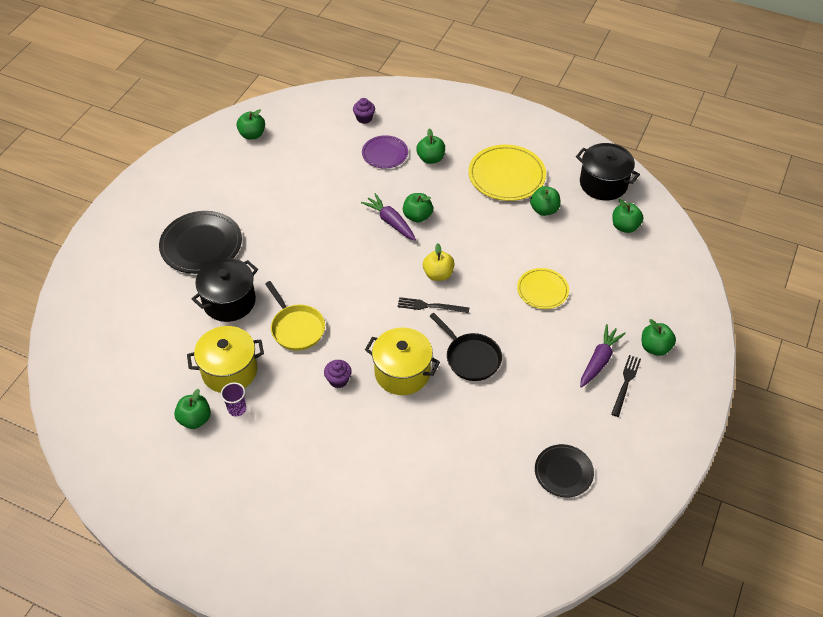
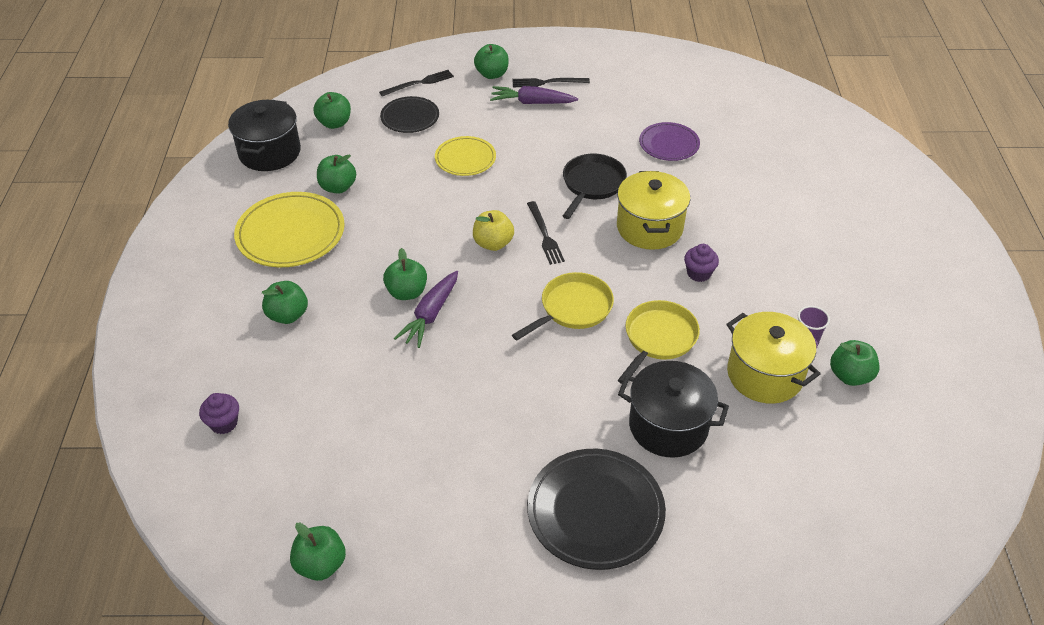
camera: 115 degrees left, 5 degrees down
(351, 294) = (572, 308): none -> yellow pan
(385, 154) = (298, 368): purple plate -> purple plate (669, 144)
(563, 472) = (671, 96): black plate -> black plate (410, 117)
(660, 293) = (419, 83): none -> black fork

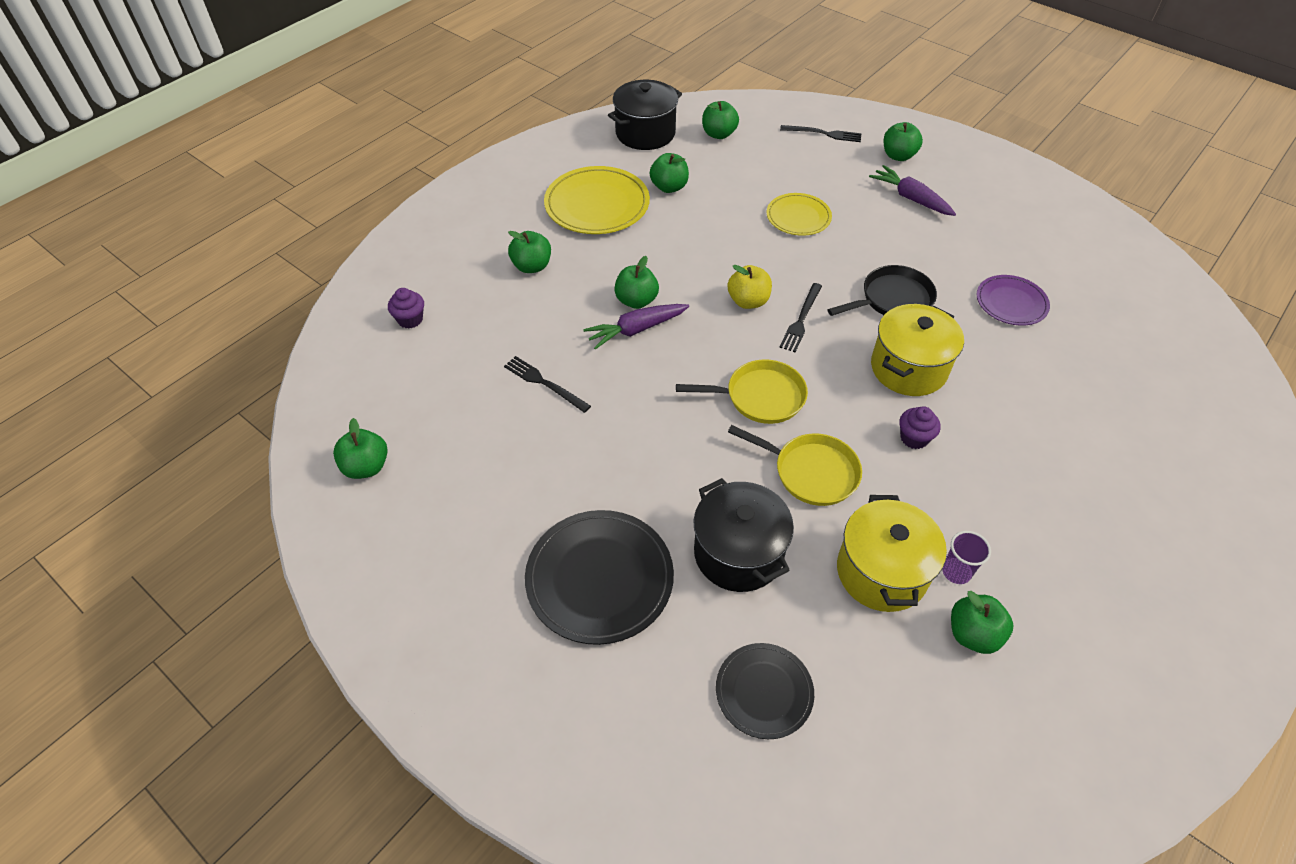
camera: 40 degrees right, 5 degrees up
(410, 117) = (786, 159): black plate -> black plate (764, 692)
(547, 82) = (944, 187): black fork -> black fork (544, 383)
(658, 339) = (810, 472): yellow pan -> yellow pan turned 45 degrees clockwise

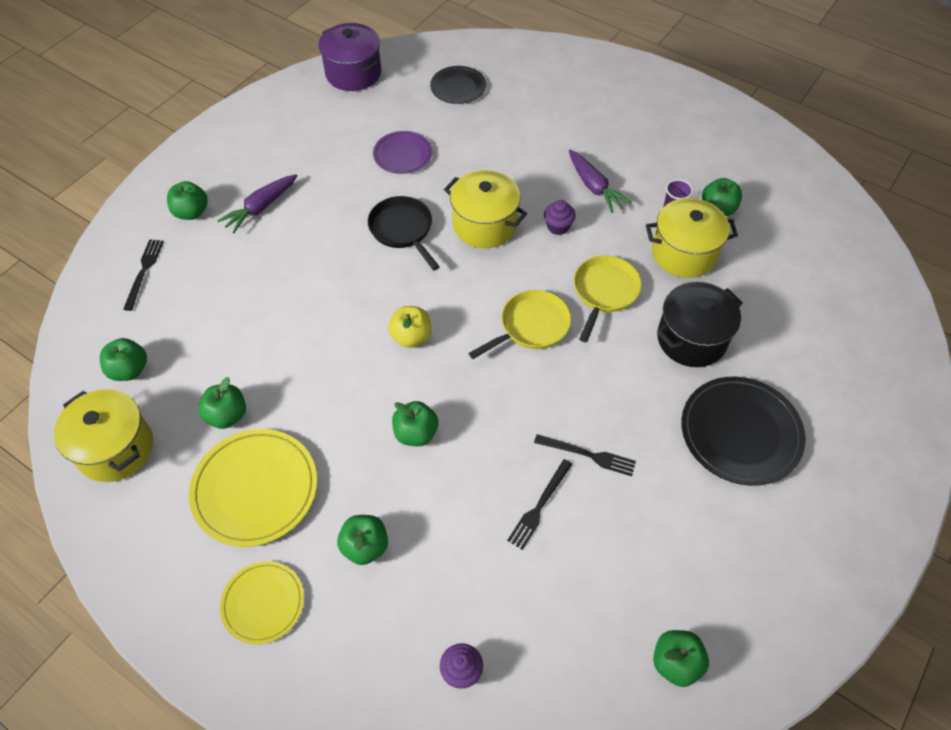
camera: 95 degrees left, 5 degrees up
(636, 330) = (458, 430): purple carrot -> purple carrot (594, 187)
(645, 133) = (115, 448): black pot -> yellow pot
(759, 397) = (531, 326): yellow pan -> yellow pan turned 60 degrees clockwise
(764, 692) = (797, 322): black plate -> black plate (458, 87)
(798, 217) = (286, 296): yellow plate -> yellow plate (263, 603)
(801, 319) = (433, 296): black fork -> black fork (588, 455)
(1143, 264) = (353, 73): none -> purple pot

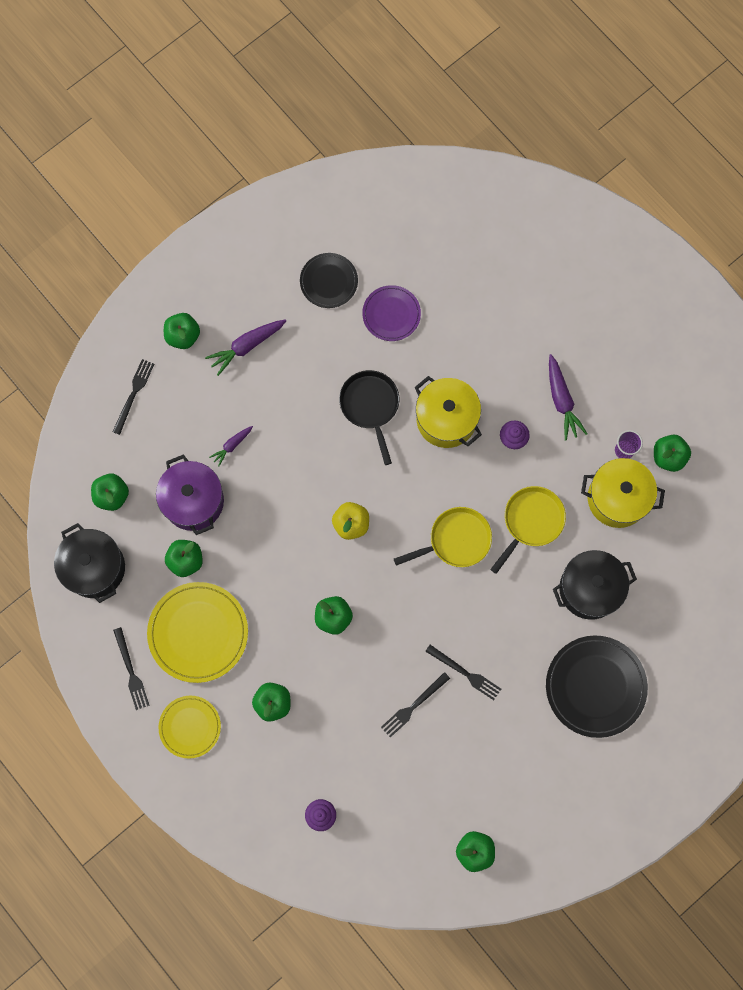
camera: 15 degrees right, 20 degrees up
(115, 448) = (94, 568): yellow pot -> black pot
(175, 555) = (131, 671): none -> black fork
(261, 294) = (232, 446): none -> purple carrot
(353, 73) = (366, 191): purple pot -> purple pot (193, 501)
(458, 87) = (467, 237): black plate -> black plate (329, 281)

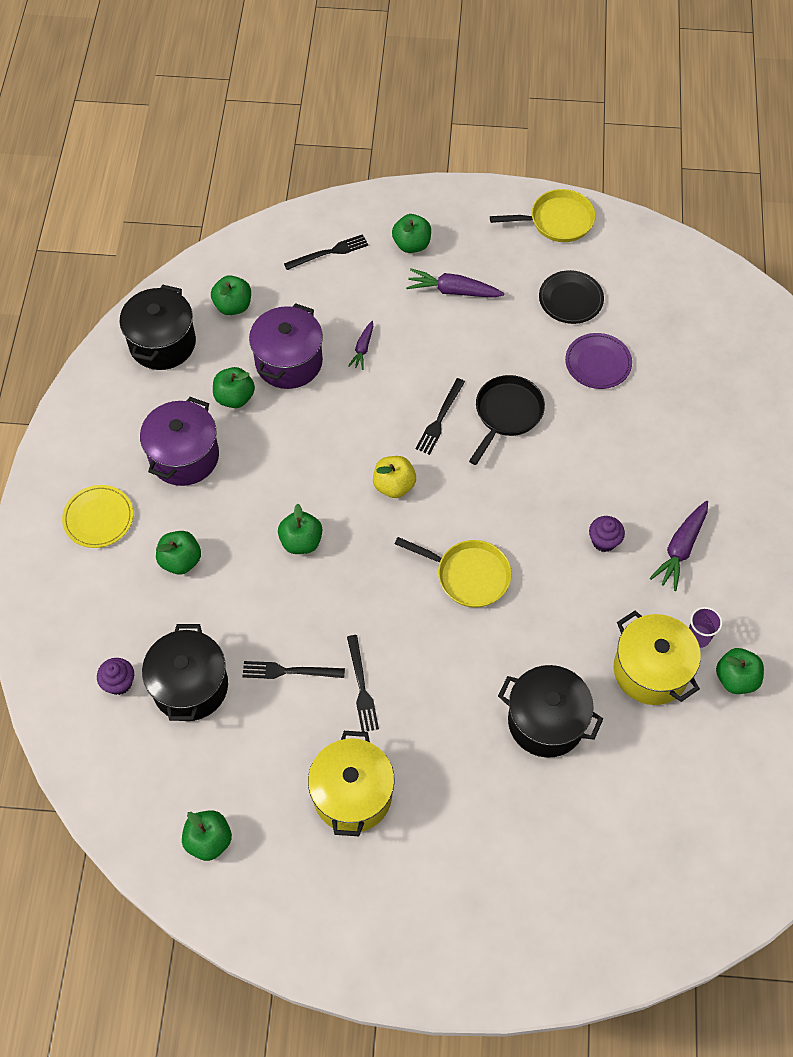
camera: 45 degrees right, 15 degrees down
(131, 671) = (103, 438): black fork -> black fork (440, 419)
(198, 632) = (184, 456): yellow plate -> purple pot
(232, 446) = (363, 349): purple carrot -> purple carrot turned 75 degrees counterclockwise
(365, 774) = (190, 686): none -> black pot
(446, 419) = (561, 477): yellow pot -> yellow pot (352, 794)
(531, 522) = (550, 619): yellow pan -> yellow pan (557, 221)
(595, 686) = (464, 808): black plate -> none

